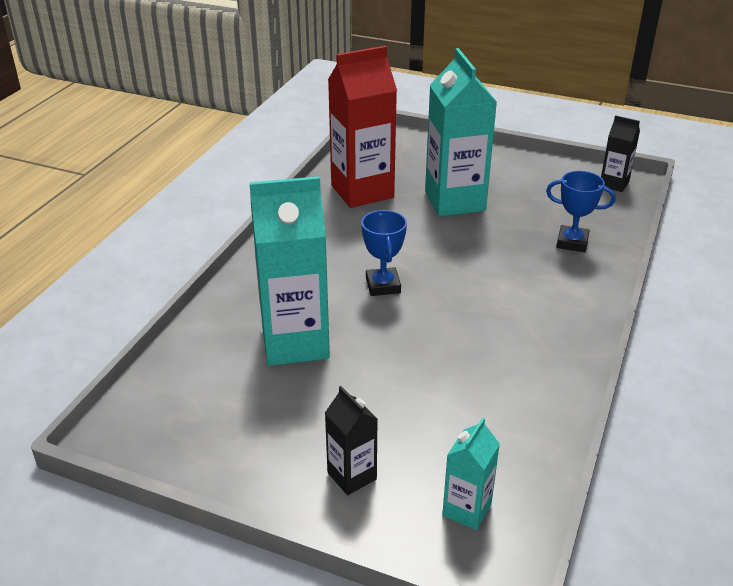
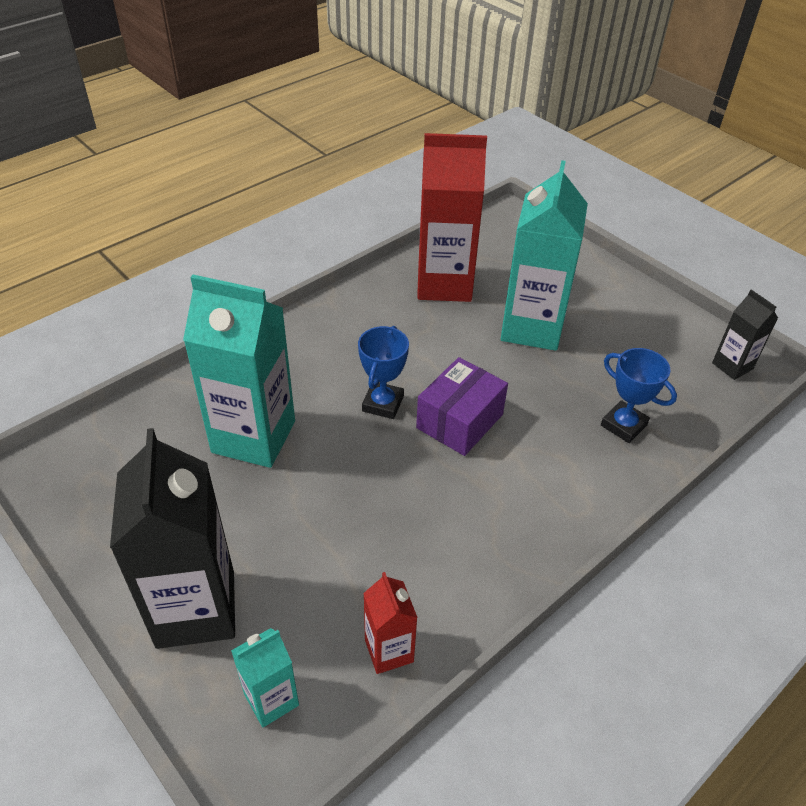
camera: 25 degrees right, 10 degrees up
(352, 476) = (196, 609): black carton -> black carton, size x2.01
(452, 278) = (459, 421): none -> purple box
(527, 442) = (389, 650): none -> red carton

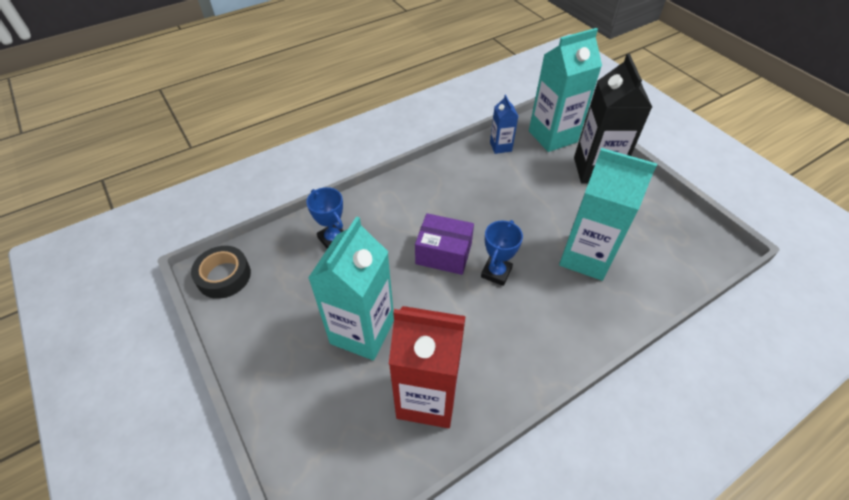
camera: 170 degrees left, 5 degrees up
(271, 699) = (552, 136): turquoise carton -> turquoise carton, size x2.01
(389, 650) = (500, 146): red carton -> blue carton
(459, 421) = (443, 253): purple box -> purple box turned 60 degrees clockwise
(732, 366) = (224, 276): black carton -> black tape

